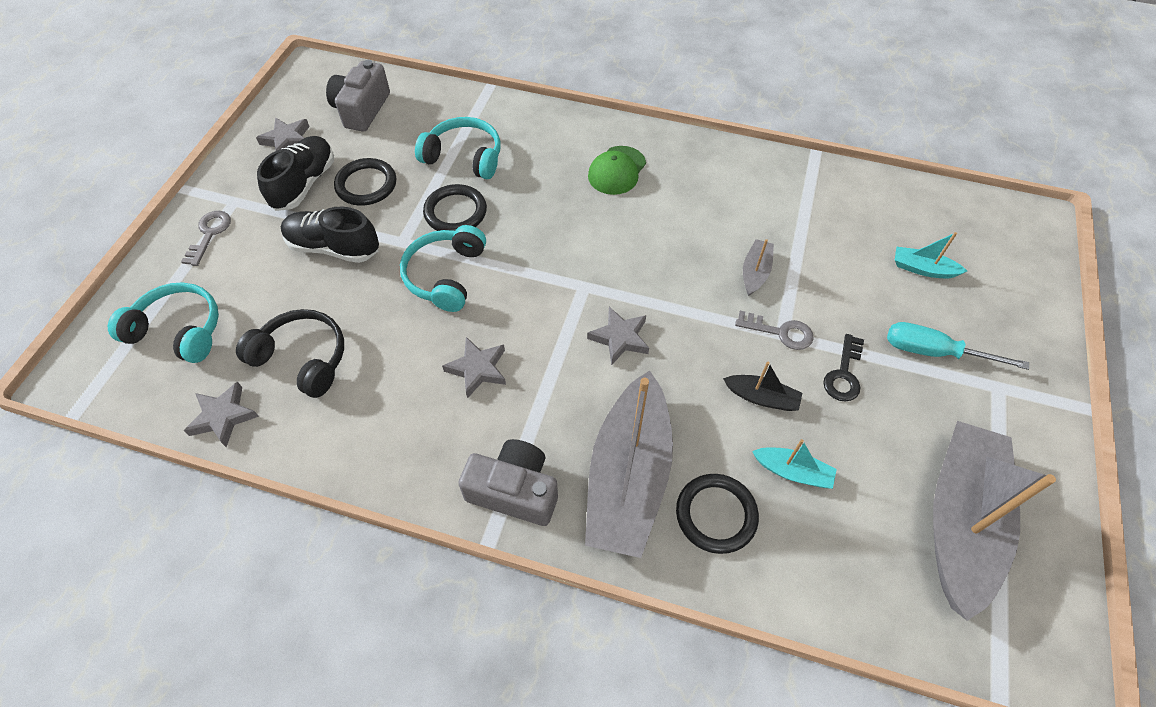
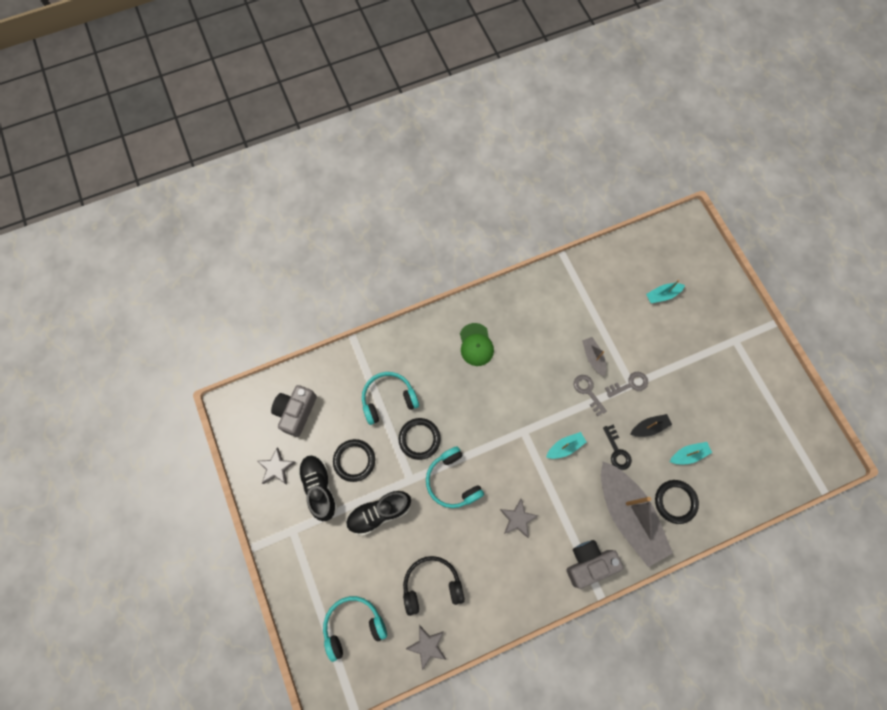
camera: 40 degrees left, 15 degrees up
(209, 234) = (303, 561): grey key -> grey key (587, 392)
(362, 109) = (296, 412): grey camera -> grey camera turned 45 degrees clockwise
(620, 338) = (565, 447): grey star -> turquoise boat
(844, 374) = (672, 385): black key -> black key (617, 451)
(934, 352) = (699, 342): turquoise screwdriver -> none
(960, 521) = (763, 423): grey boat -> none

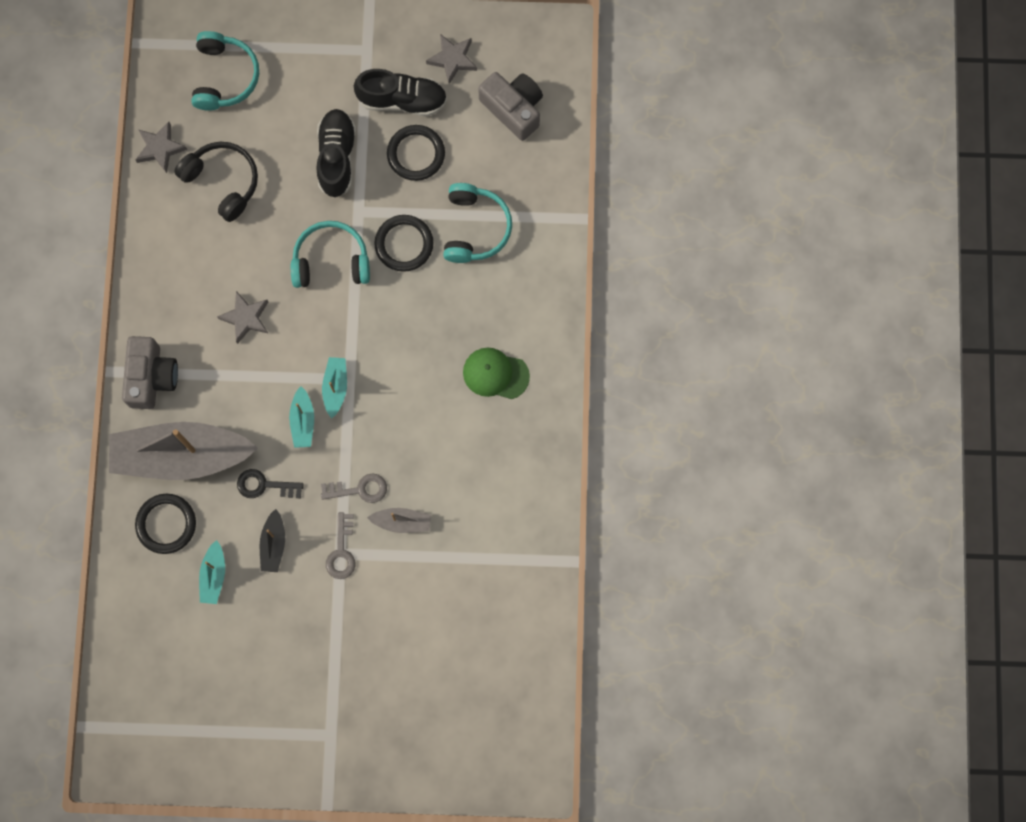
camera: 115 degrees right, 5 degrees up
(431, 585) = (222, 182): black headphones -> black headphones turned 60 degrees counterclockwise
(662, 295) = (444, 670): turquoise boat -> turquoise boat (335, 387)

